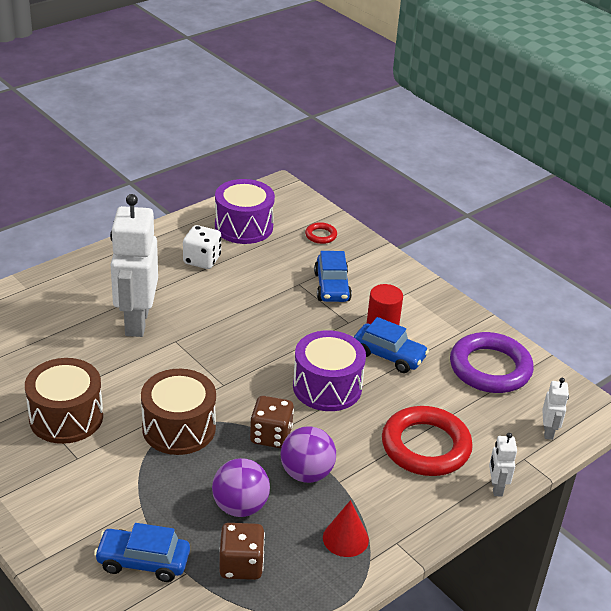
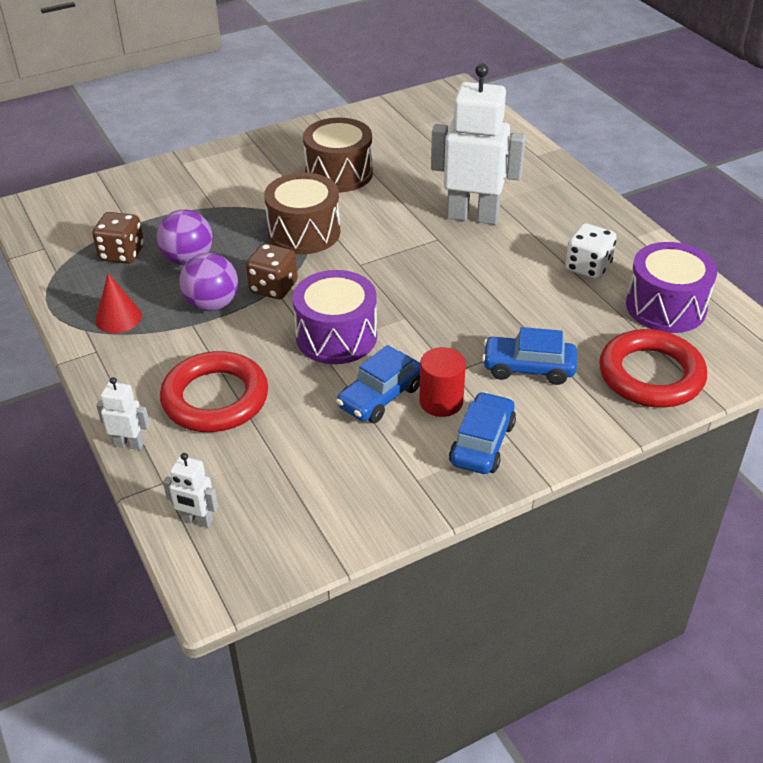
camera: 105 degrees right, 5 degrees up
(143, 562) = (153, 205): blue car -> blue car (482, 443)
(321, 235) = (651, 375): red ring -> red ring, size x2.26
(490, 368) = (333, 492): purple ring -> none

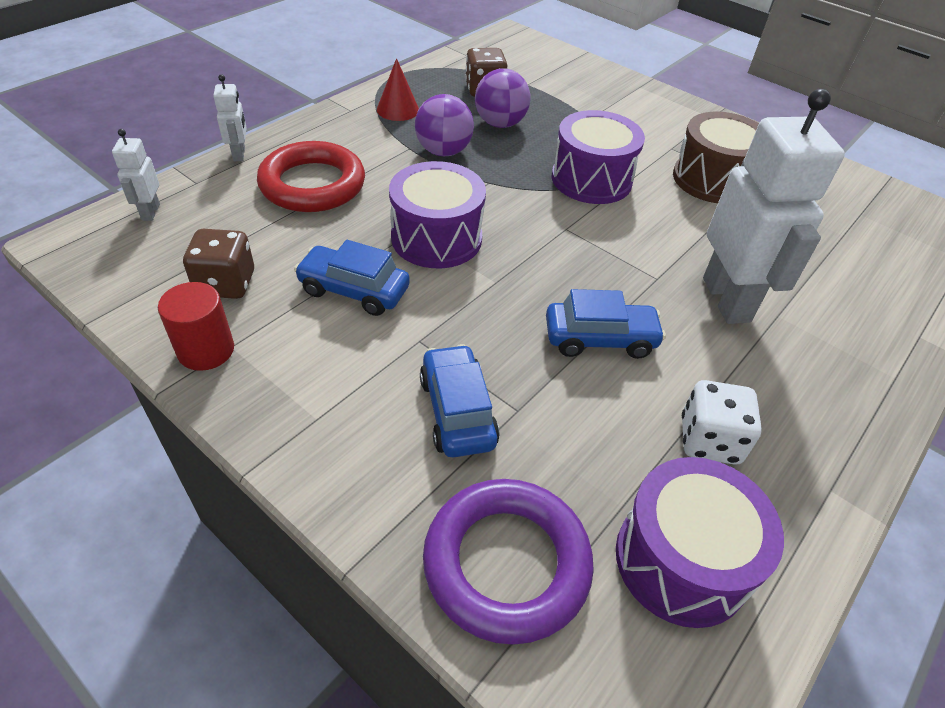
camera: 65 degrees right, 5 degrees up
(273, 287) = (490, 180): brown dice -> brown dice (226, 284)
(304, 232) = (591, 179): brown drum -> purple drum
(441, 402) = (363, 341): red cylinder -> red cylinder (206, 350)
(482, 443) = (303, 392): blue car -> blue car (600, 339)
(651, 375) = (506, 563): red ring -> purple ring

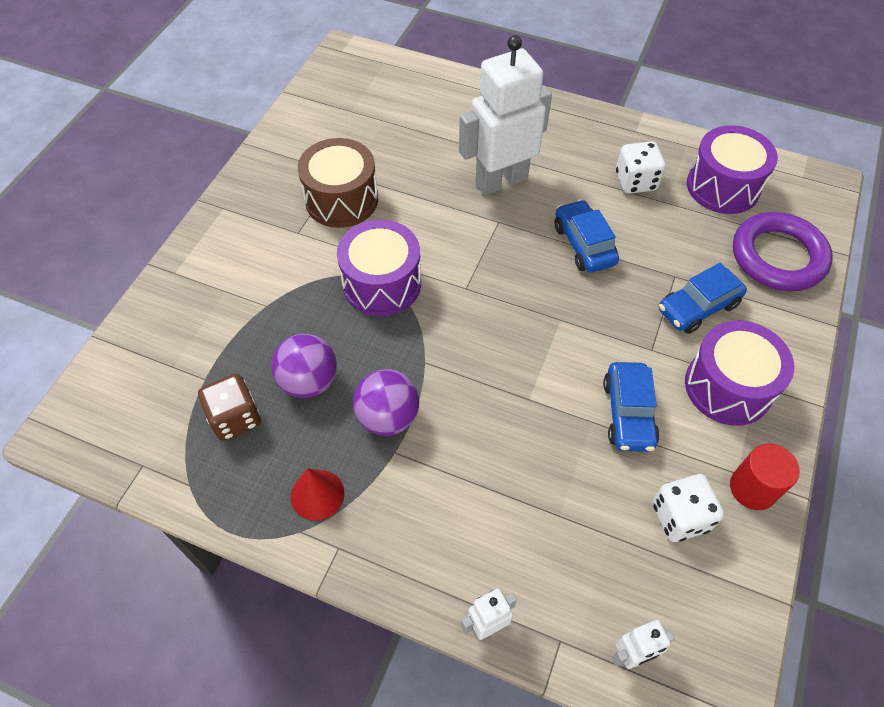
camera: 105 degrees left, 10 degrees up
(226, 284) = (680, 517): brown dice -> white dice
(312, 184) = (504, 516): red ring -> none
(436, 238) = (530, 377): purple drum -> purple drum (728, 387)

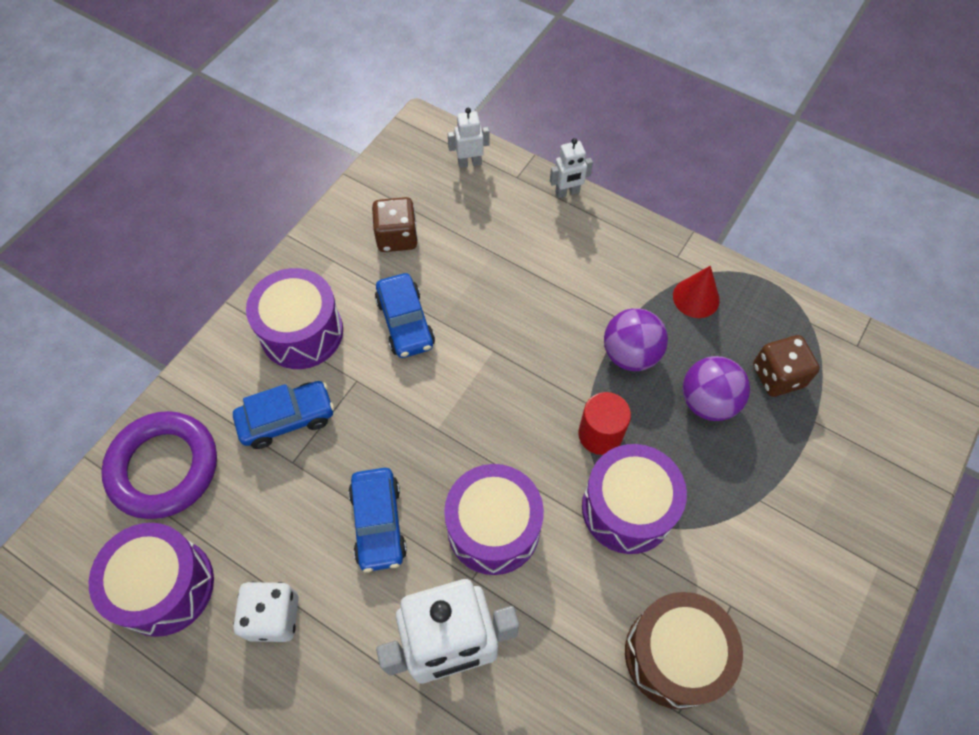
camera: 170 degrees left, 5 degrees up
(490, 254) = (493, 528): none -> purple drum
(628, 413) = (405, 322): blue car -> blue car turned 150 degrees clockwise
(680, 517) = (397, 237): white dice -> brown dice
(752, 488) = (327, 248): red cylinder -> red cylinder (600, 434)

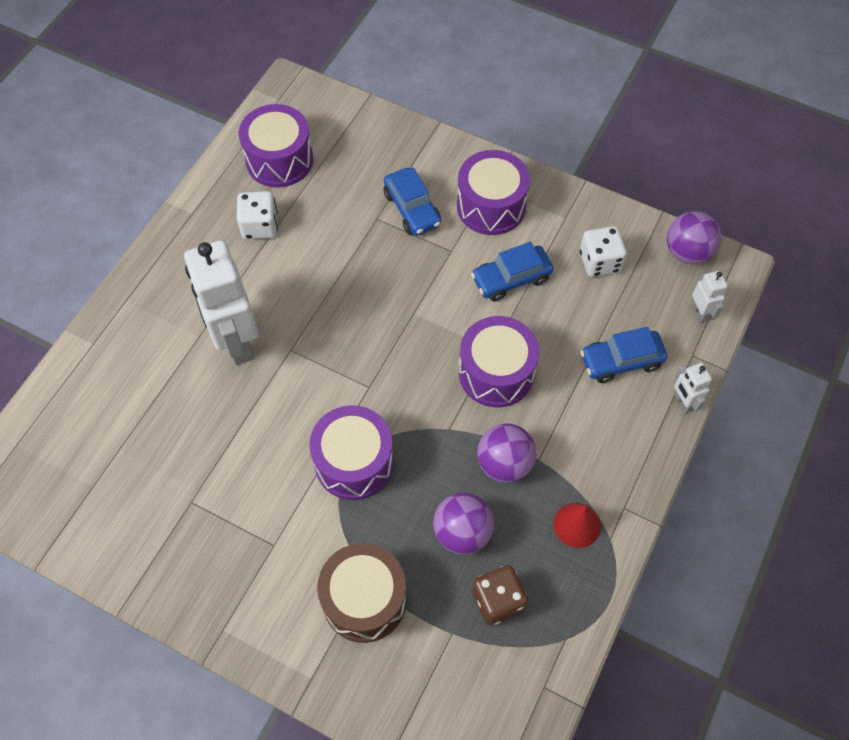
camera: 85 degrees right, 0 degrees up
(164, 467) = (366, 140): purple ring -> none
(378, 523) = (331, 282): blue car -> blue car (621, 361)
(397, 237) = (599, 262): brown dice -> white dice
(398, 161) = (687, 252): none -> purple ball
(493, 528) = (331, 361): purple drum -> purple drum (496, 373)
(600, 434) = (420, 439): red cylinder -> none
(674, 655) = (234, 499): brown drum -> brown drum (364, 599)

